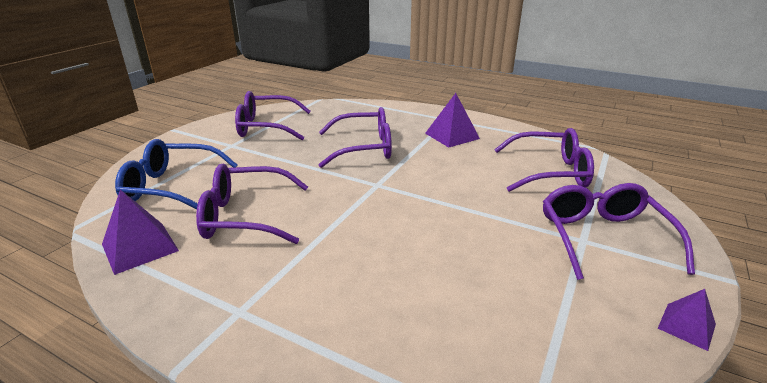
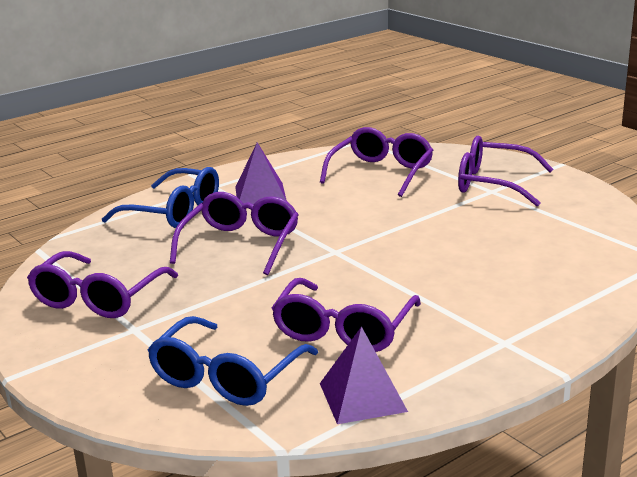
camera: 65 degrees left, 5 degrees down
(397, 118) = (174, 212): none -> blue glasses
(686, 326) = (595, 190): purple pyramid -> none

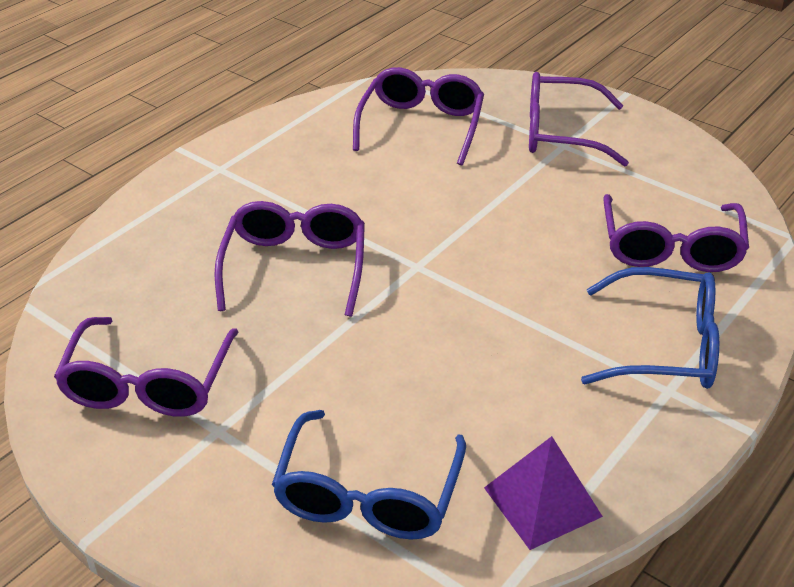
camera: 15 degrees left, 15 degrees up
(174, 212) = (186, 219): blue glasses -> blue glasses (665, 346)
(260, 194) = (285, 176): purple pyramid -> none
(343, 330) = (478, 396): purple glasses -> purple glasses (670, 248)

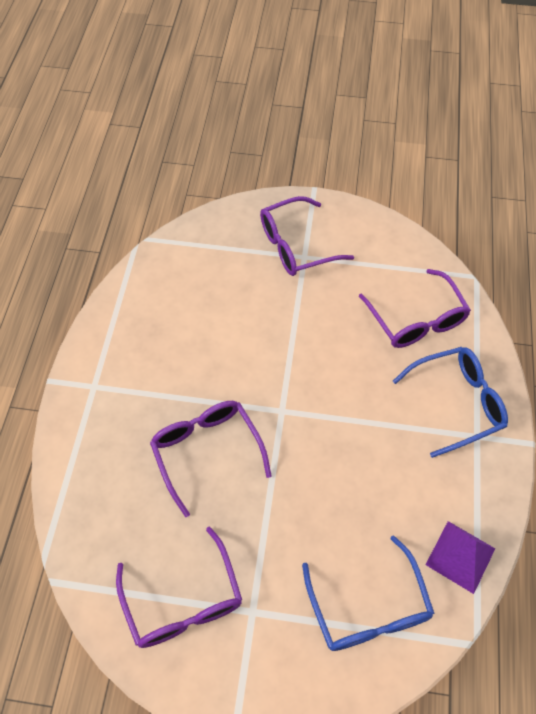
camera: 30 degrees left, 20 degrees up
(421, 125) = (203, 279): purple glasses -> none

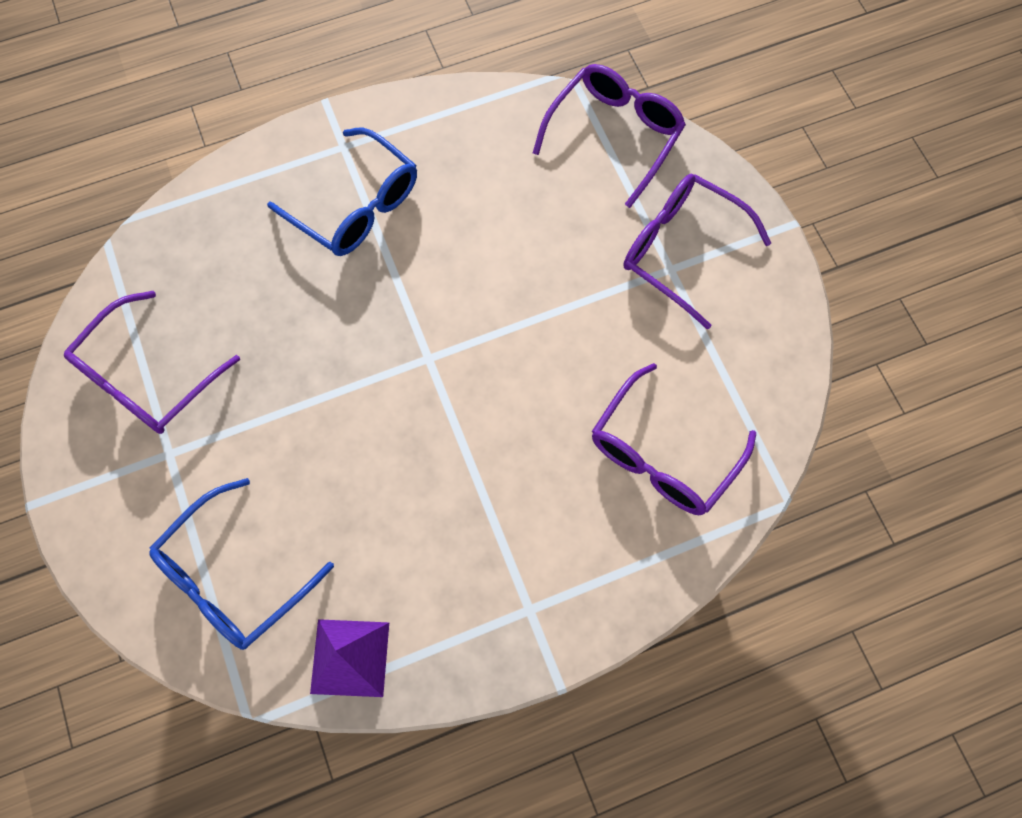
camera: 60 degrees right, 10 degrees up
(207, 451) = (330, 305): purple glasses -> purple glasses (614, 135)
(457, 402) = (565, 563): blue glasses -> blue glasses (356, 206)

